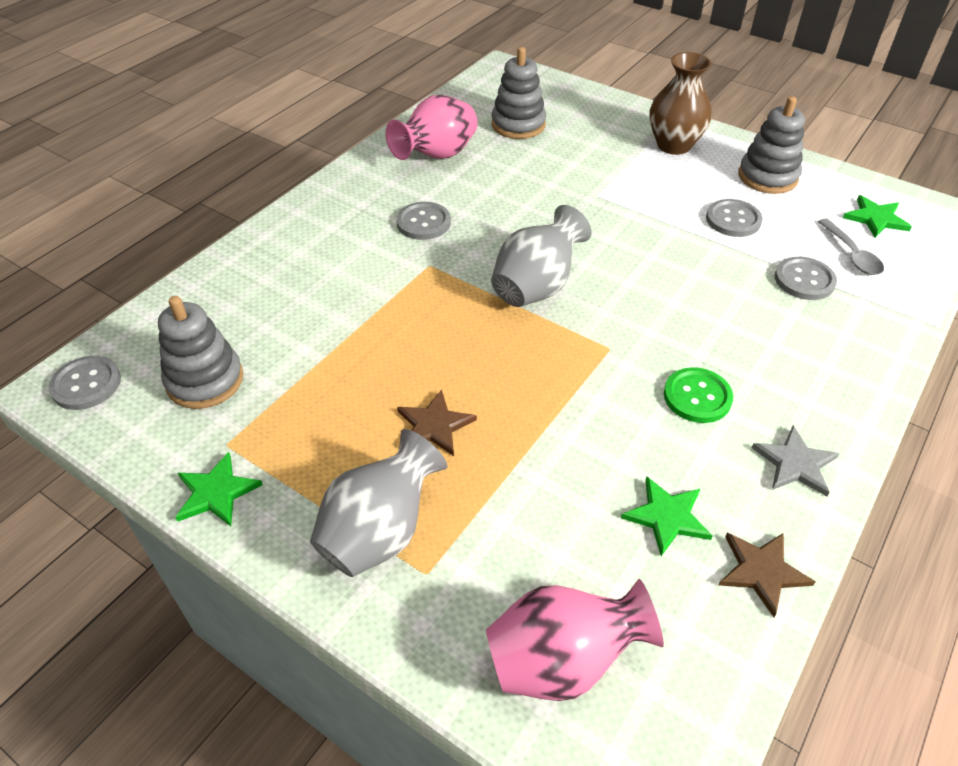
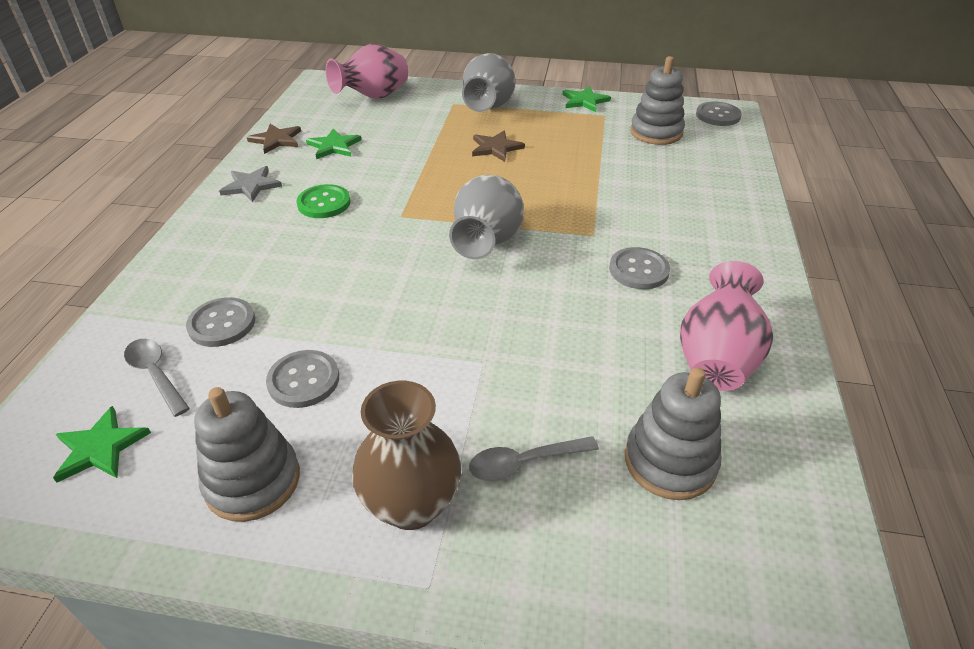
camera: 155 degrees right, 5 degrees down
(601, 144) = (524, 463): none -> grey spoon

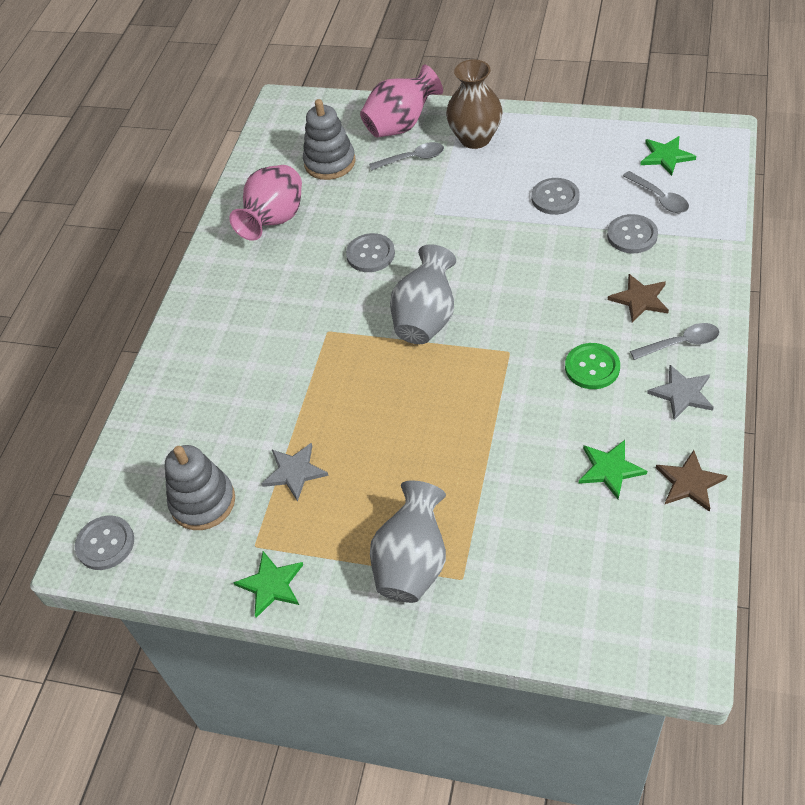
camera: 170 degrees left, 10 degrees up
(230, 219) = (680, 343): none -> grey spoon
(253, 481) = (566, 145): grey stacking toy -> none
(373, 97) = (584, 598): pink vase -> pink vase (401, 125)
(495, 148) = (408, 467): brown star -> brown star (640, 299)
(589, 146) = (294, 472): none -> grey star
(638, 270) = (300, 292): grey button -> grey button (370, 254)

